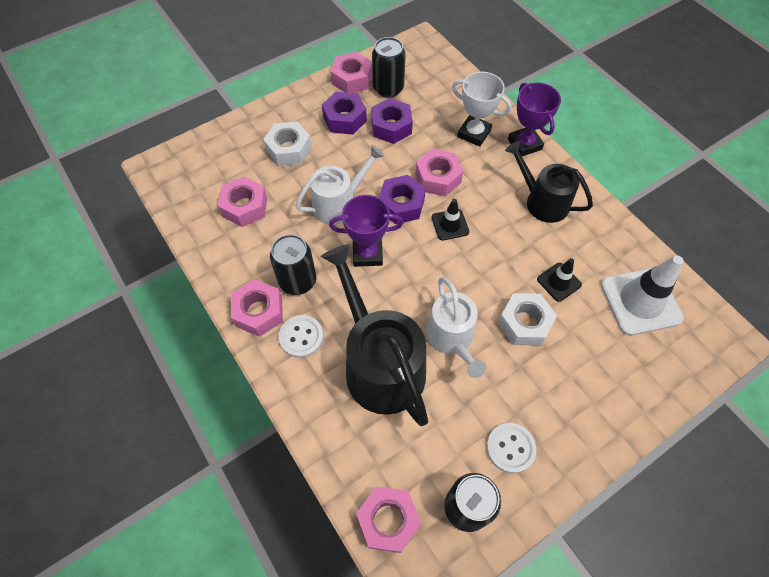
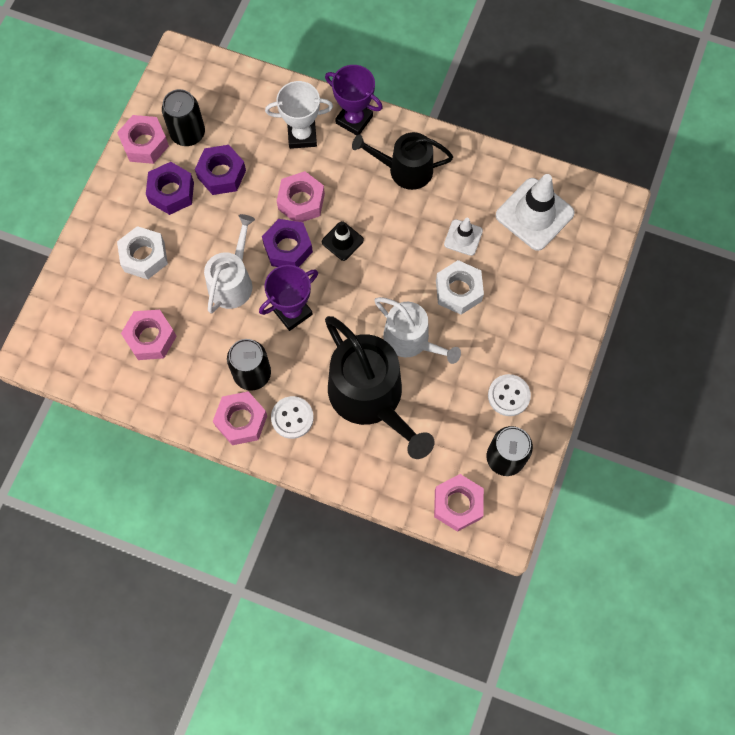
camera: 35 degrees left, 10 degrees up
(380, 364) = (371, 398): black watering can -> black watering can turned 150 degrees counterclockwise
(559, 282) = (463, 237): black traffic cone -> white traffic cone

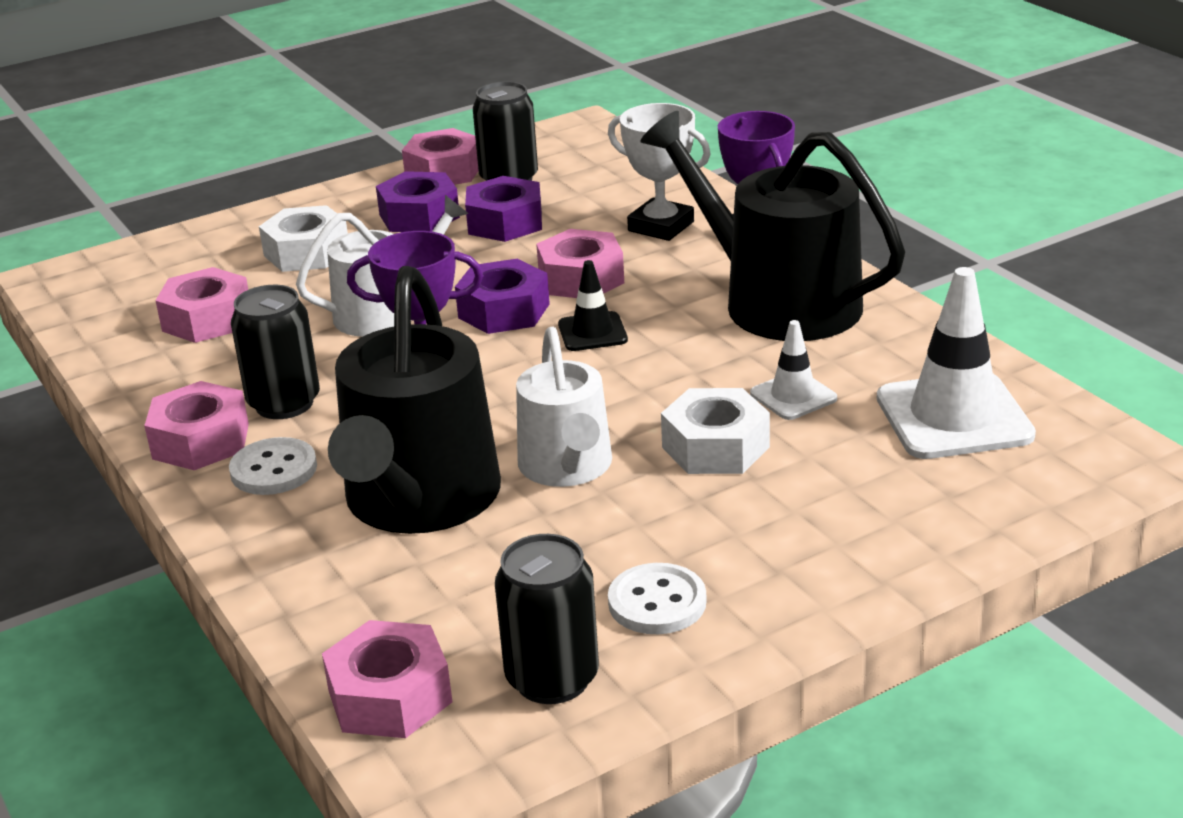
camera: 40 degrees right, 40 degrees down
(405, 170) = (778, 301): black watering can -> black watering can, size x1.61

